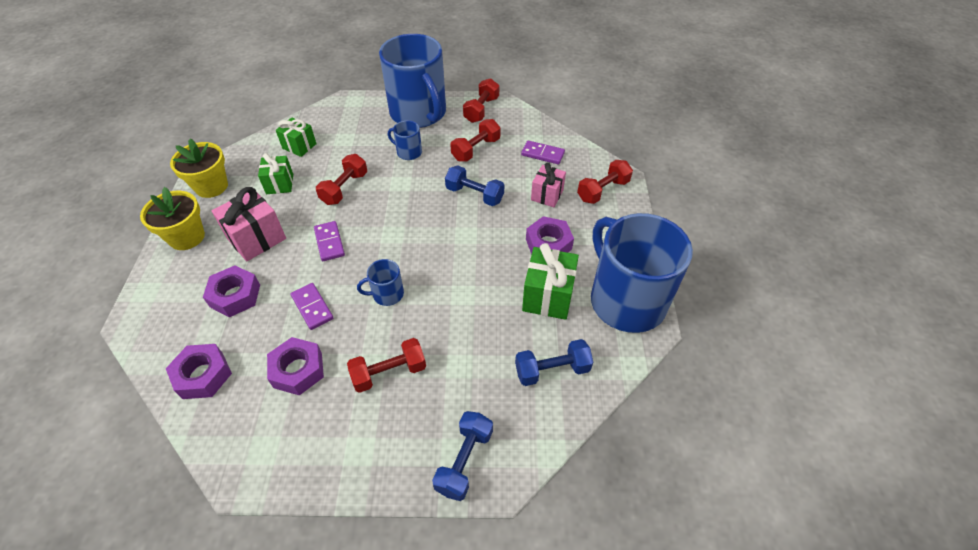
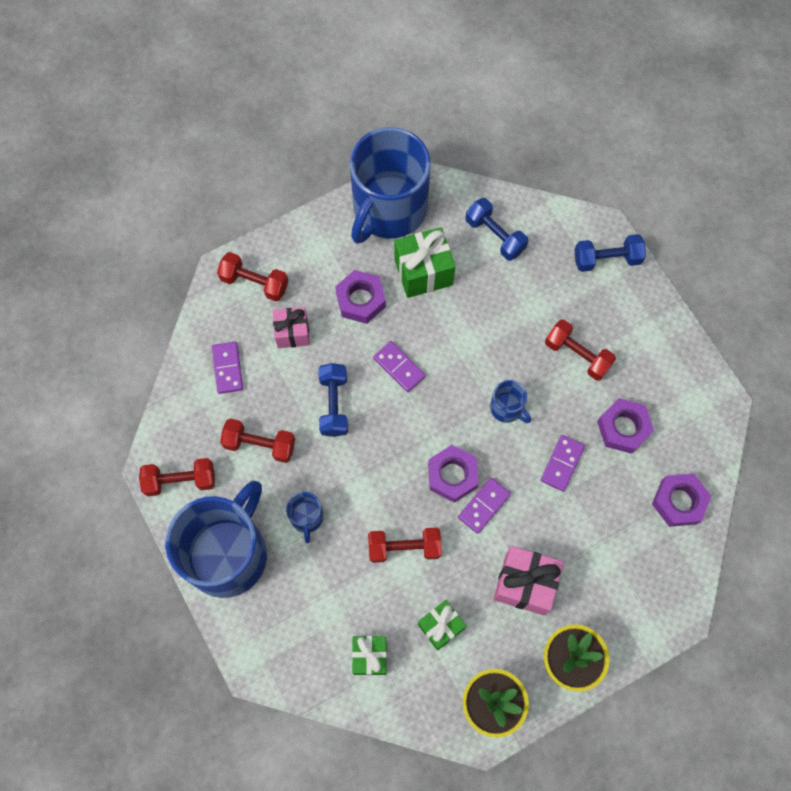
camera: 120 degrees left, 20 degrees up
(235, 296) = (596, 545): purple nut -> purple nut (452, 475)
(474, 242) = (399, 367): none -> purple domino

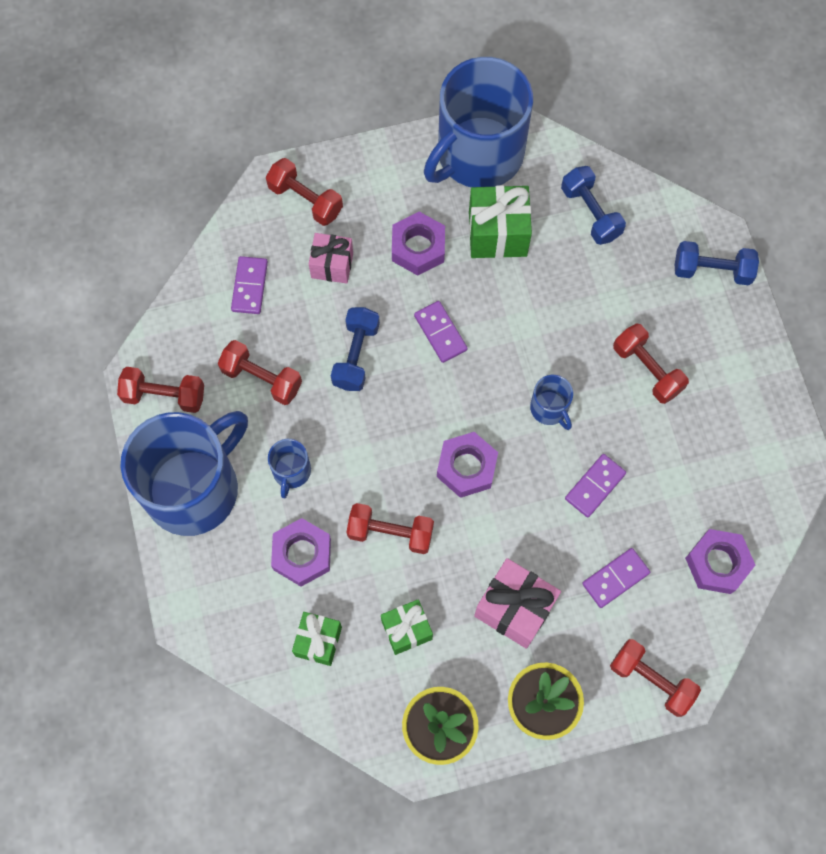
camera: 15 degrees right, 0 degrees up
(484, 506) = (493, 510): purple domino -> purple domino (615, 578)
(623, 428) = (676, 464): purple nut -> purple nut (302, 554)
(652, 613) = (651, 680): none -> red dumbbell

